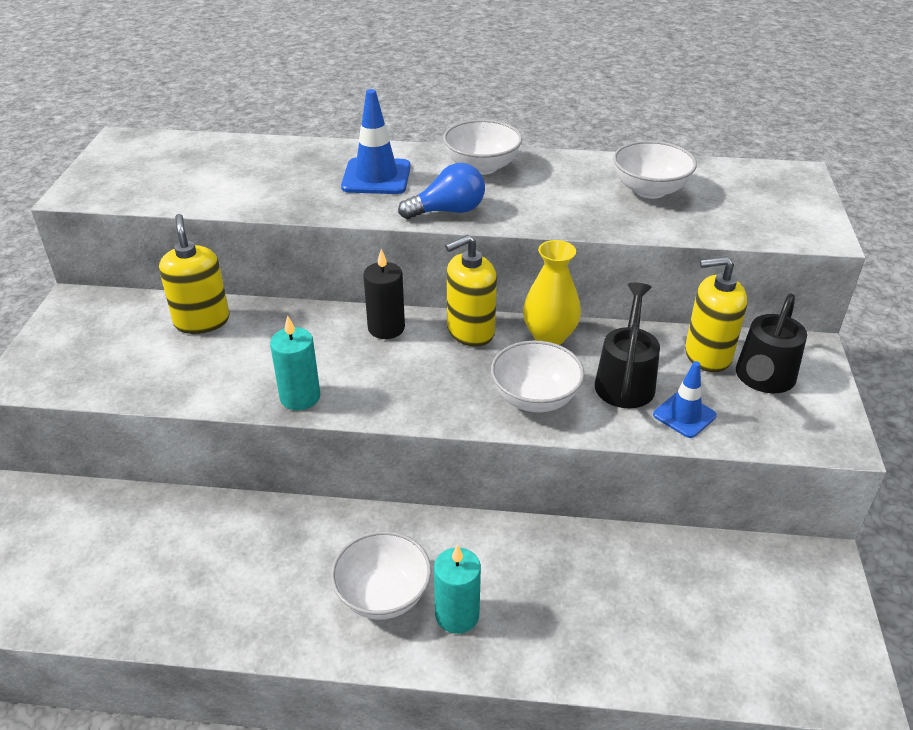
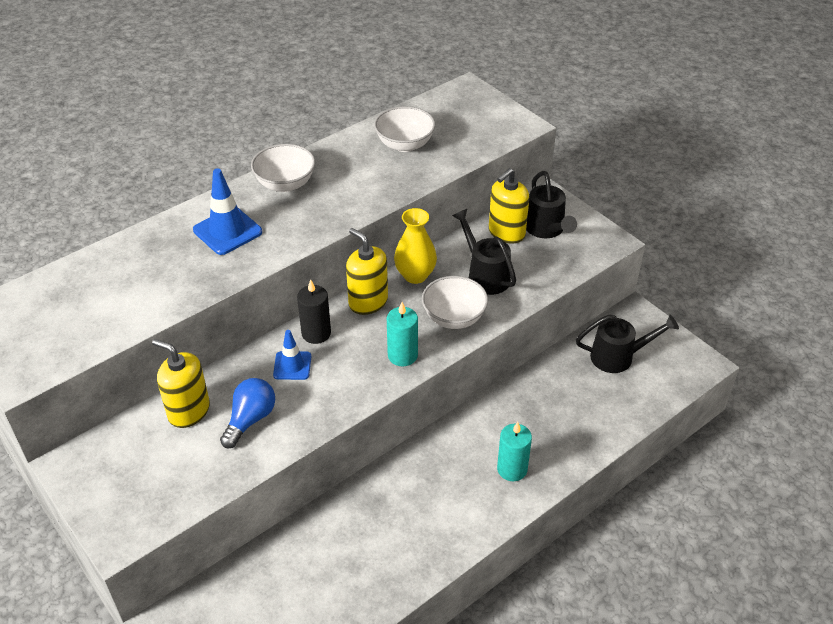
camera: 45 degrees left, 5 degrees up
(300, 397) = (326, 410): turquoise candle -> turquoise candle (402, 355)
(383, 595) = (465, 490): white bowl -> none
(448, 211) = (310, 228): blue light bulb -> blue light bulb (250, 419)
(470, 331) = (368, 302): yellow soap dispenser -> yellow soap dispenser turned 120 degrees clockwise
(684, 415) = (534, 275): blue traffic cone -> blue traffic cone (292, 366)
(738, 595) = (618, 357): none -> black watering can

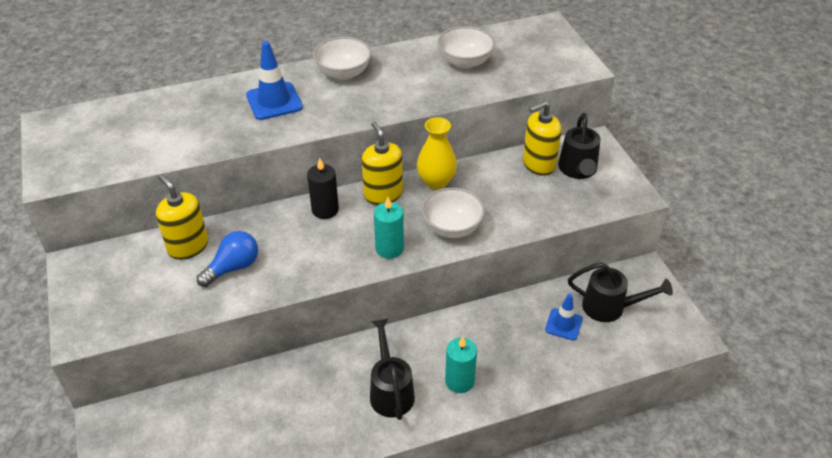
camera: 20 degrees right, 0 degrees up
(292, 366) = (291, 232): blue traffic cone -> blue traffic cone (563, 324)
(485, 275) = (499, 197): black watering can -> black watering can (390, 390)

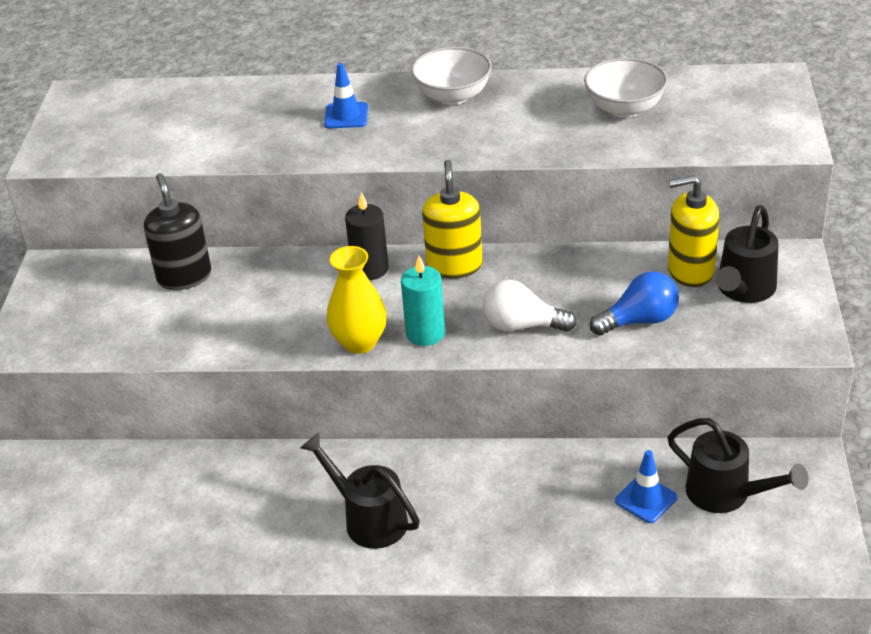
camera: 25 degrees right, 5 degrees down
(188, 246) = (184, 277): yellow soap dispenser -> black soap dispenser
(233, 267) = (223, 312): blue light bulb -> blue light bulb (639, 320)
(274, 101) = (346, 116): blue traffic cone -> blue traffic cone, size x0.65
(390, 390) = (368, 519): black watering can -> black watering can turned 60 degrees counterclockwise
(436, 182) = (533, 264): yellow vase -> yellow vase (359, 342)
(452, 227) = (522, 326): white bowl -> white light bulb
(459, 381) = (463, 532): turquoise candle -> none

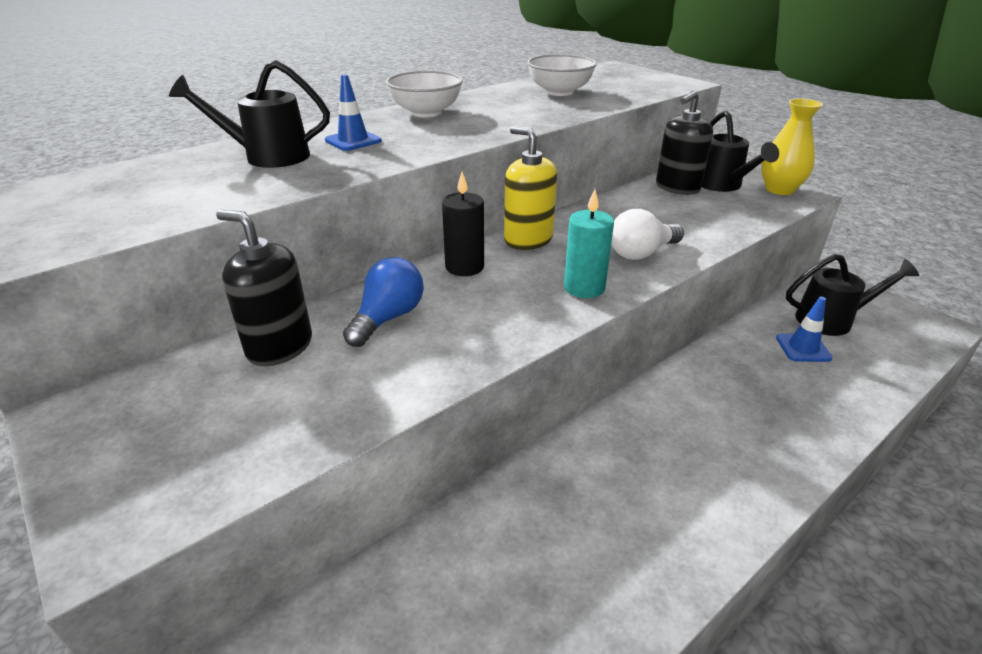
camera: 45 degrees left, 5 degrees down
(359, 342) = (543, 318): yellow vase -> yellow vase (779, 189)
(368, 519) = (669, 485): black watering can -> black watering can (267, 156)
(639, 320) = (702, 220): blue light bulb -> blue light bulb (388, 318)
(690, 271) = (677, 187): yellow soap dispenser -> black soap dispenser

